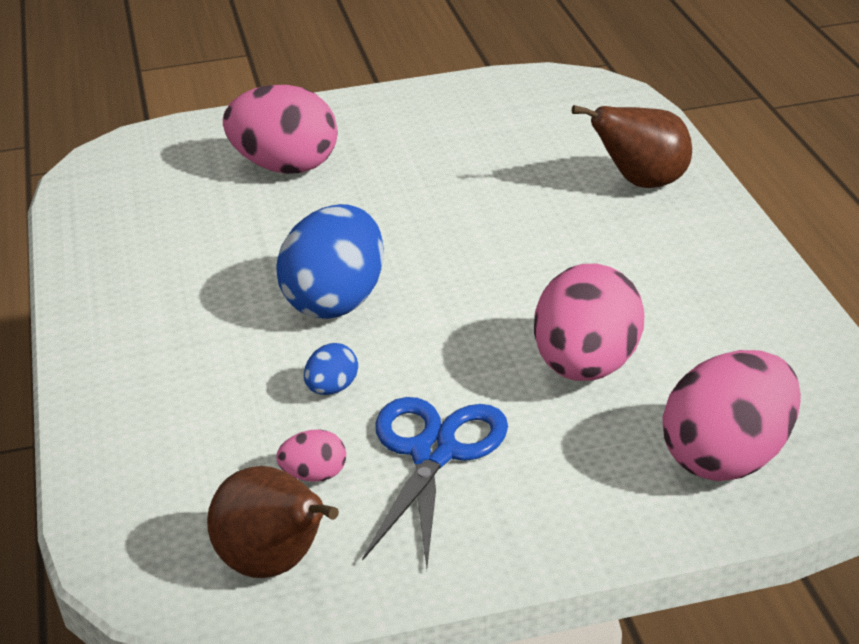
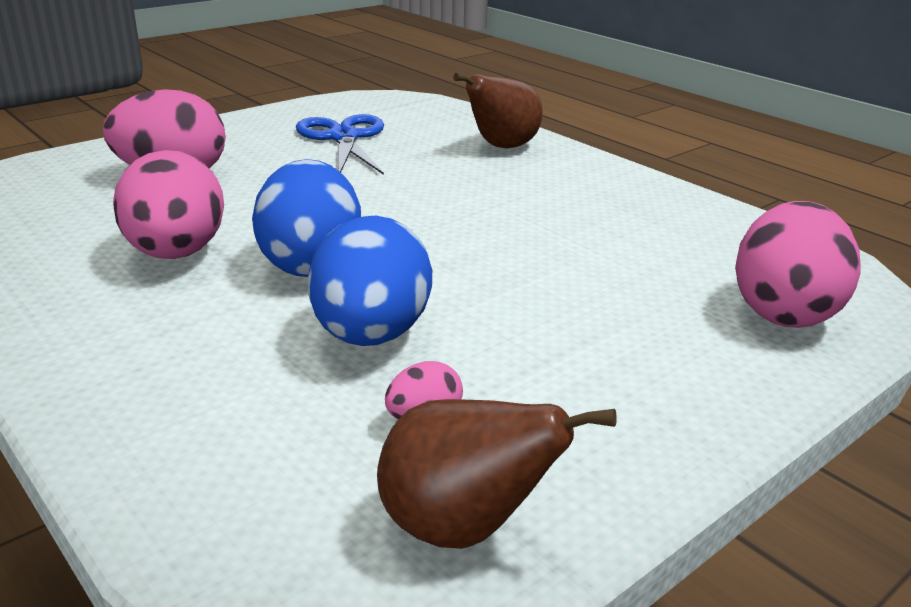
camera: 30 degrees left, 5 degrees down
(332, 389) = (371, 335): blue egg -> blue egg, size x2.23
(434, 453) = (528, 367): blue scissors -> blue scissors (344, 137)
(587, 368) = (593, 270): pink egg -> pink egg (176, 254)

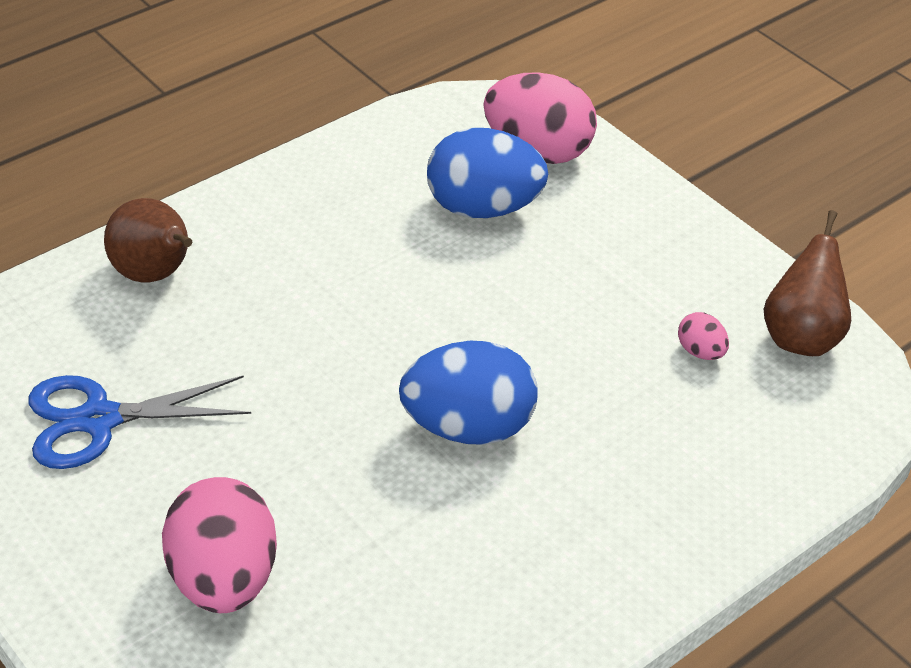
camera: 90 degrees left, 15 degrees up
(176, 254) = (449, 535): pink egg -> none
(371, 335) = (593, 381): blue egg -> blue egg (483, 208)

